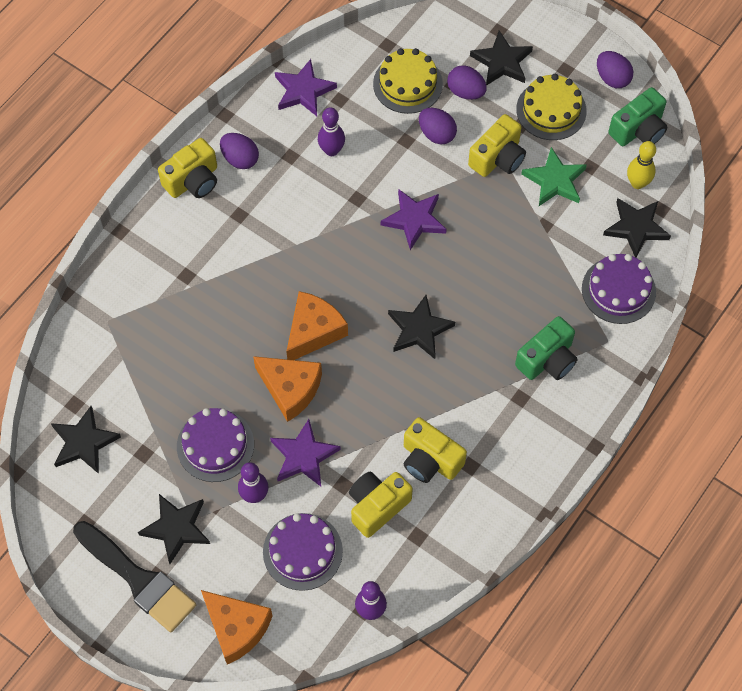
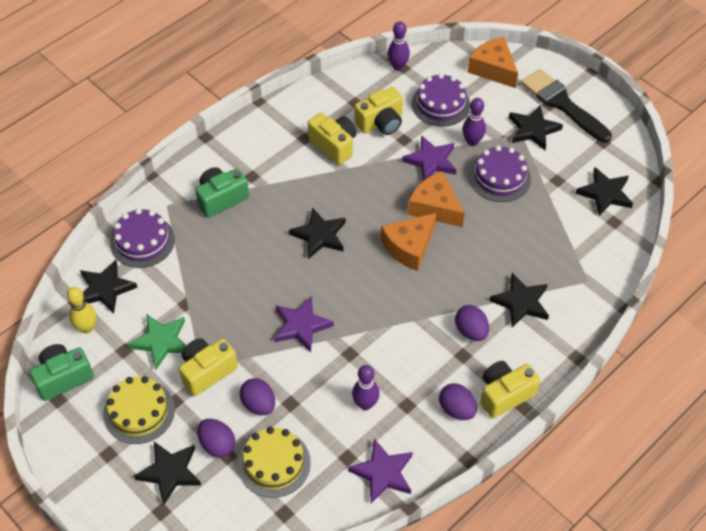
camera: 170 degrees left, 10 degrees down
(181, 283) = (521, 302): none -> black star
(612, 78) = (65, 435): purple egg -> purple egg (471, 331)

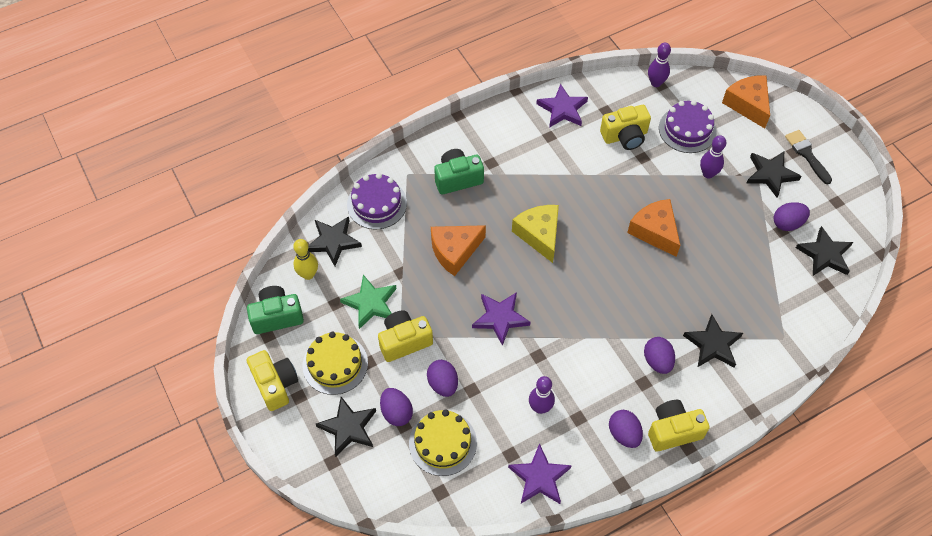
camera: 15 degrees right, 5 degrees up
(319, 235) = (539, 235): black star -> yellow cheese
(334, 145) = (575, 149): yellow camera -> yellow camera (275, 384)
(409, 247) = (620, 265): orange cheese -> orange cheese (454, 251)
(431, 161) = (663, 185): purple star -> purple star (562, 109)
(500, 177) = (725, 215): purple cake -> none
(561, 172) = (787, 223): none -> purple egg
(562, 104) = (807, 154): black brush -> black brush, size x0.62

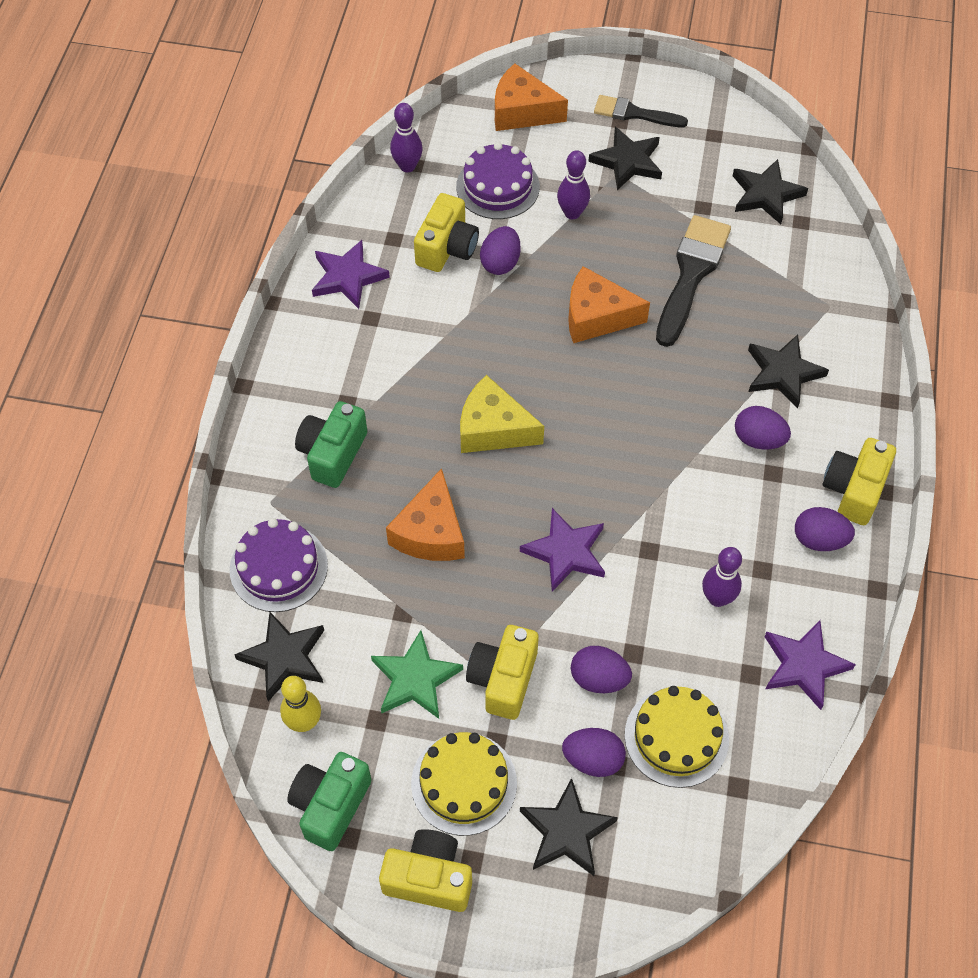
camera: 50 degrees left, 0 degrees up
(730, 256) = (691, 274): none -> black brush
(787, 223) = (700, 195): purple egg -> purple egg (500, 263)

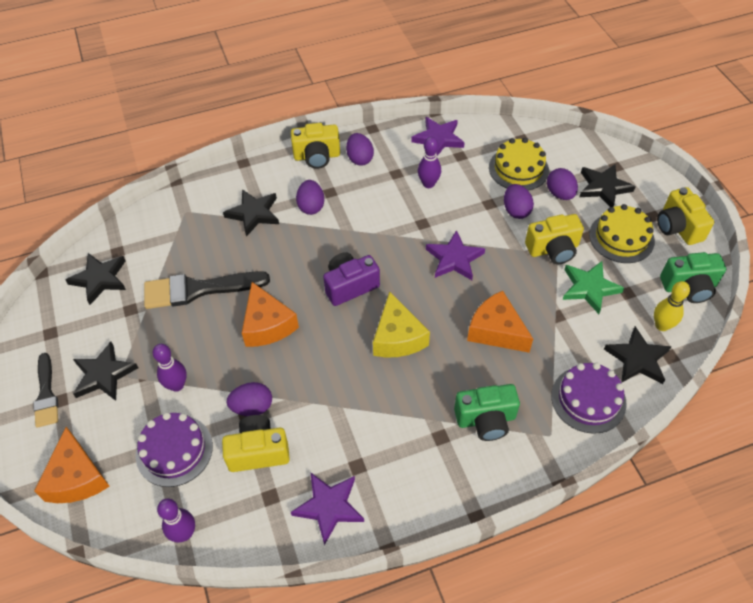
camera: 120 degrees left, 5 degrees down
(430, 532) = (496, 330): orange cheese -> orange cheese turned 120 degrees counterclockwise
(599, 419) = (350, 286): none -> purple camera

